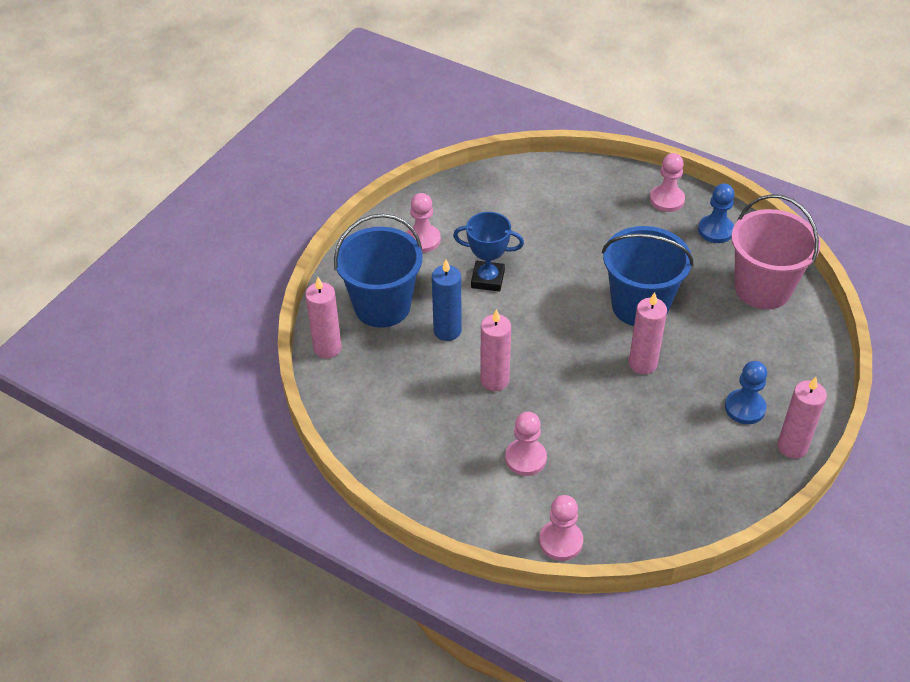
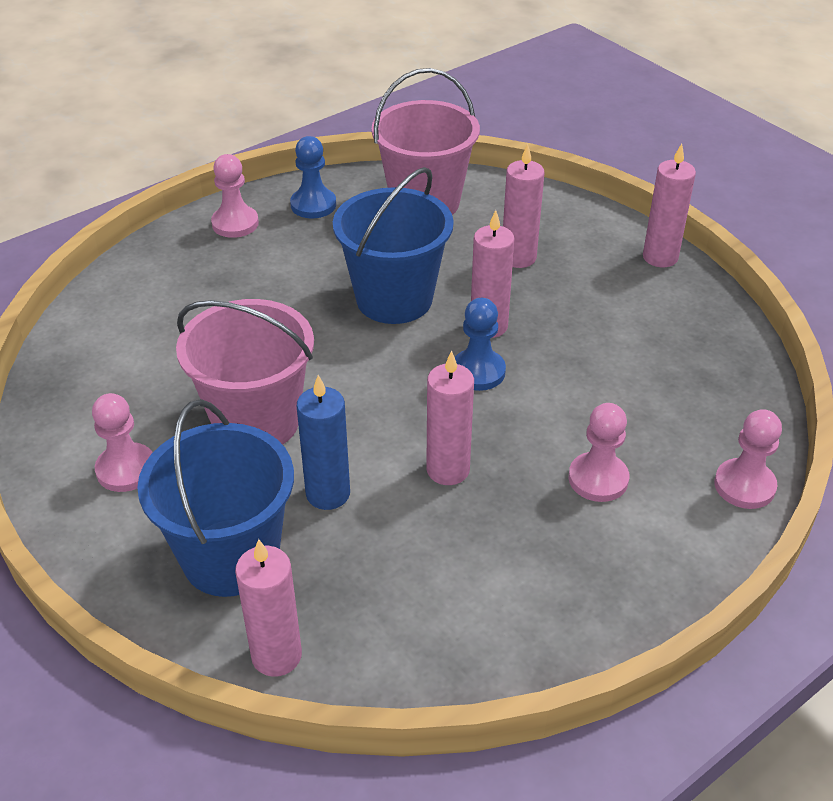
camera: 70 degrees left, 5 degrees down
(487, 279) = (256, 422): blue trophy -> pink bucket
(732, 360) = (518, 258): none -> pink candle
(745, 408) = (592, 271): blue pawn -> blue pawn (478, 372)

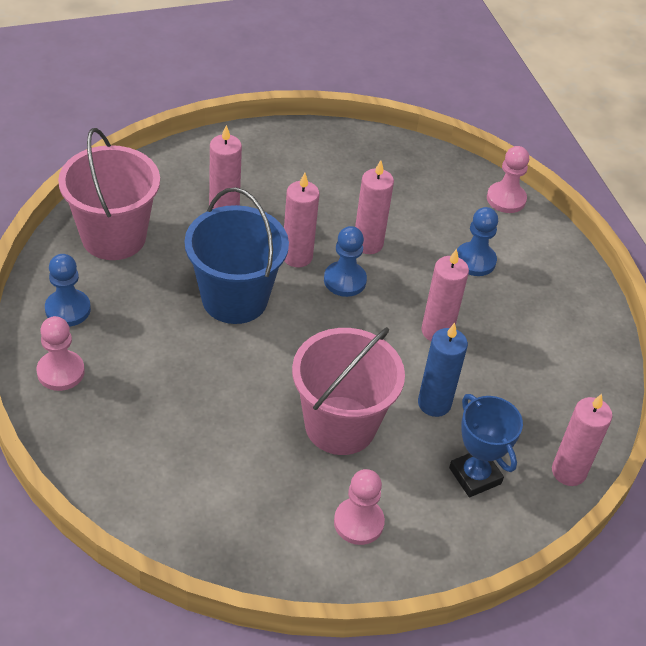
camera: 75 degrees left, 5 degrees up
(231, 557) = (475, 476): blue bucket -> blue trophy
(598, 479) = (475, 260): pink pawn -> blue pawn
(660, 257) = (268, 138): pink candle -> pink candle (368, 244)

